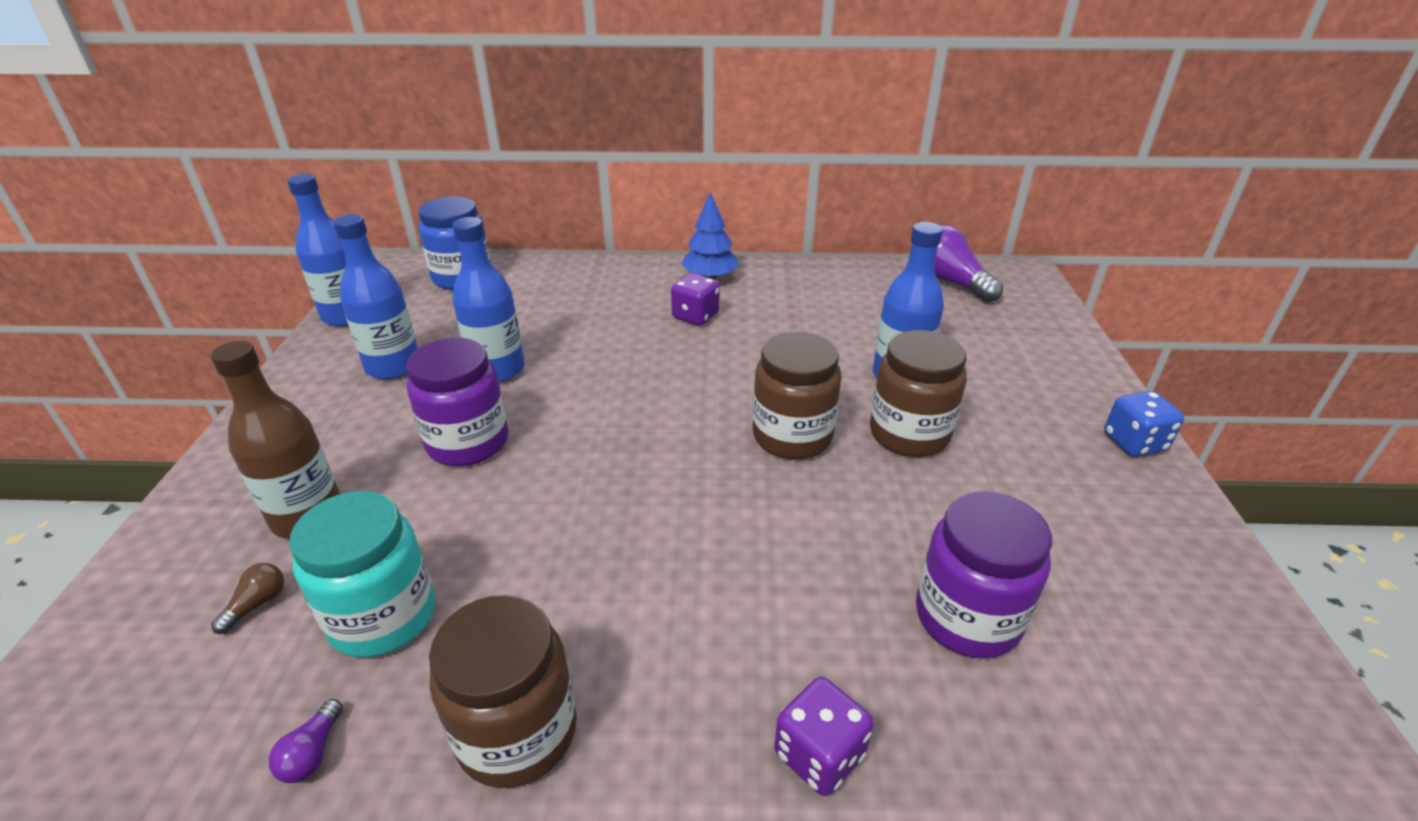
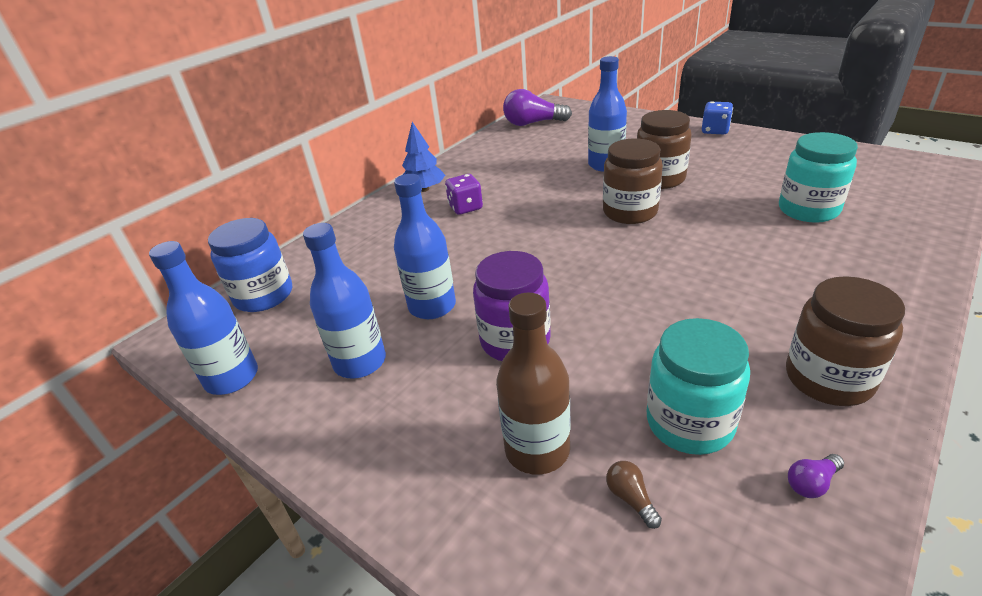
camera: 50 degrees left, 0 degrees up
(312, 753) = (811, 483): purple light bulb -> purple light bulb turned 105 degrees clockwise
(819, 754) = (881, 278): purple dice -> none
(967, 617) = (808, 210): purple jar -> turquoise jar

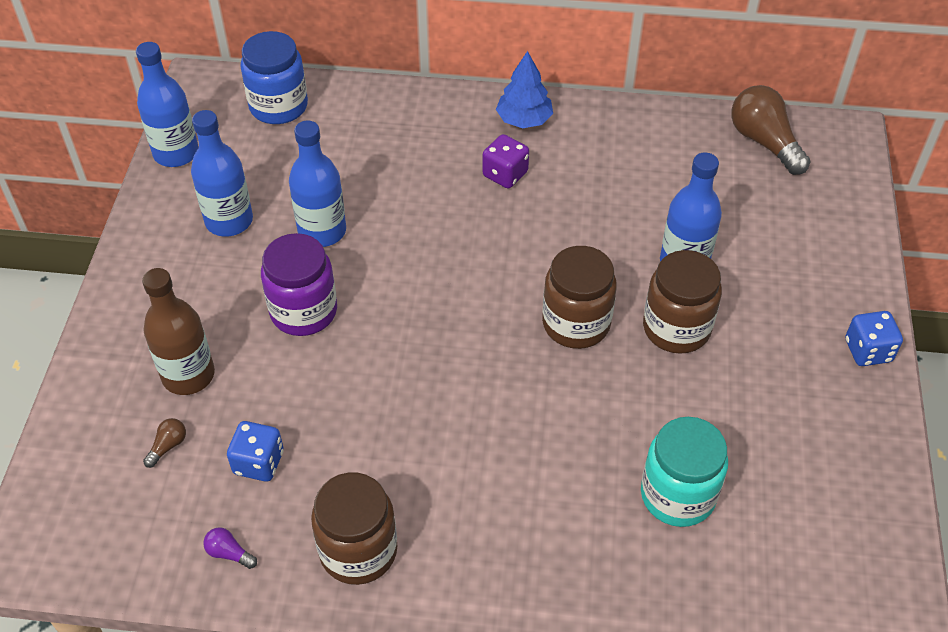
camera: 55 degrees right, 15 degrees up
(533, 123) = (764, 142): purple light bulb -> brown light bulb
(689, 423) = (258, 462): turquoise jar -> blue dice

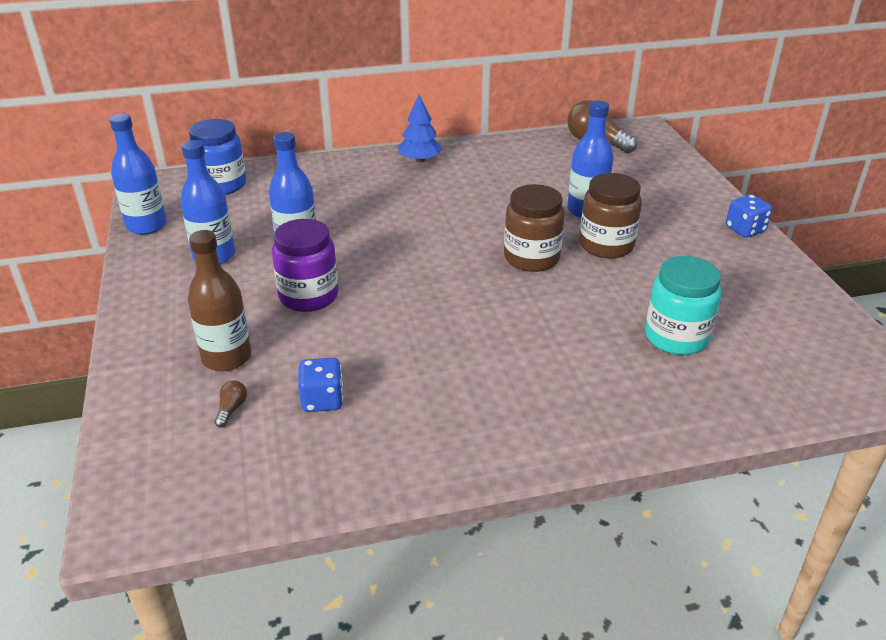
camera: 20 degrees left, 15 degrees down
(229, 553) = (329, 469): purple light bulb -> none
(358, 551) = (445, 437): brown jar -> none
(505, 174) = (424, 190): purple dice -> none

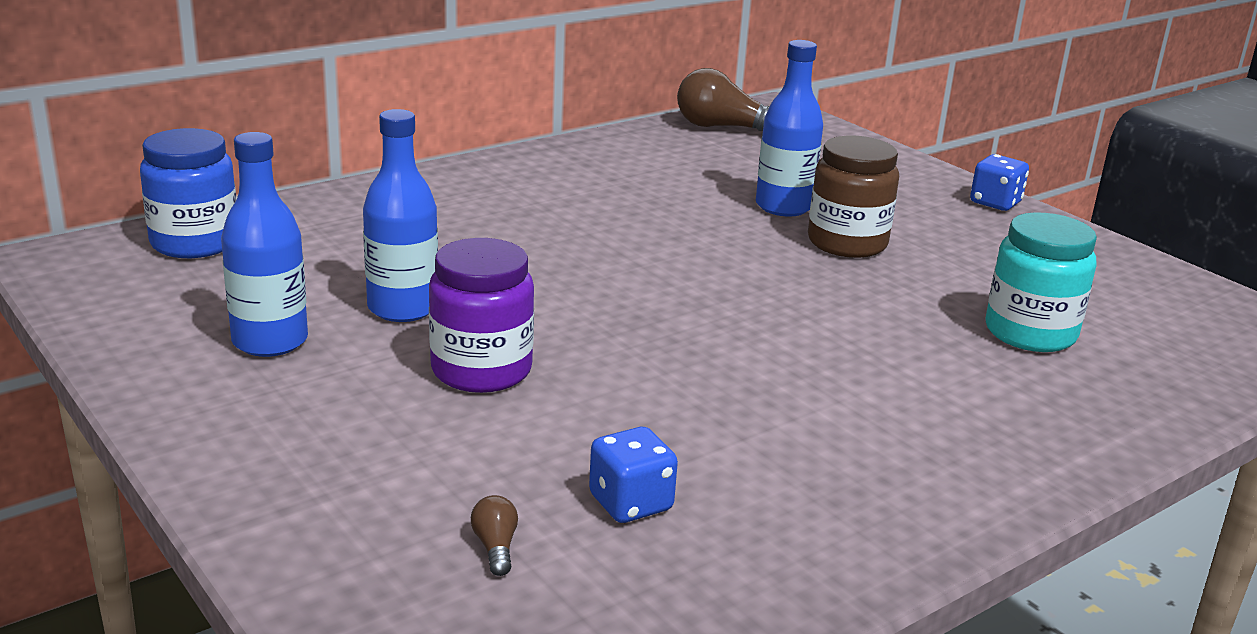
camera: 25 degrees left, 10 degrees down
(146, 226) = (105, 317): blue bottle -> none
(227, 358) = (421, 477): brown bottle -> none
(420, 160) = (494, 174): blue tree -> none
(531, 258) = (764, 272): brown jar -> none

